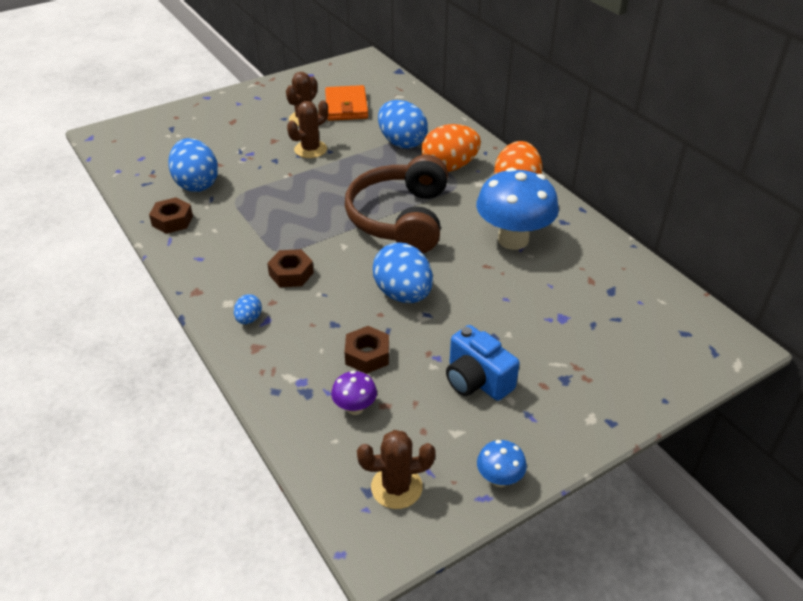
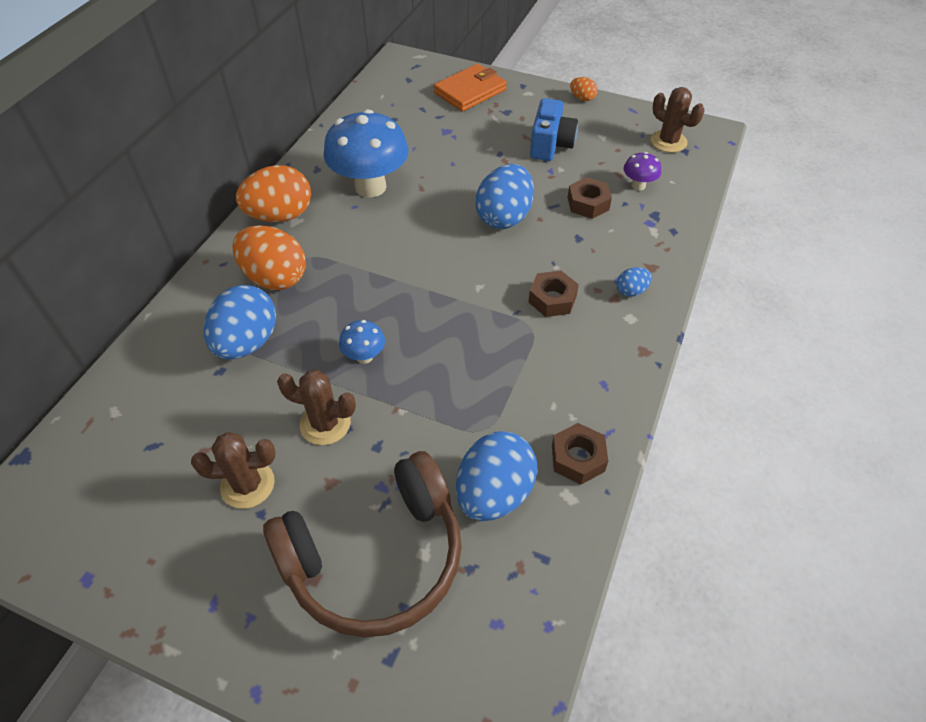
camera: 125 degrees left, 10 degrees up
(346, 106) = (180, 455): orange wallet -> orange wallet (470, 91)
(401, 218) = (401, 269): brown headphones -> brown headphones (375, 557)
(499, 479) = (613, 109): blue mushroom -> blue mushroom (364, 356)
(544, 462) = (582, 98): none -> orange egg

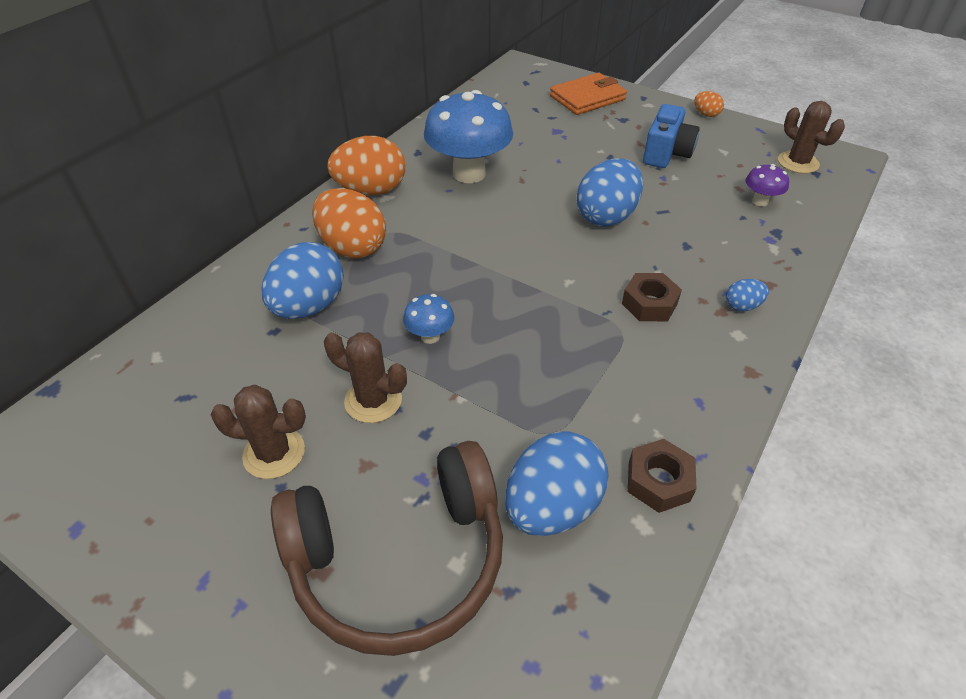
camera: 10 degrees right, 5 degrees down
(588, 203) = (701, 213): brown nut -> none

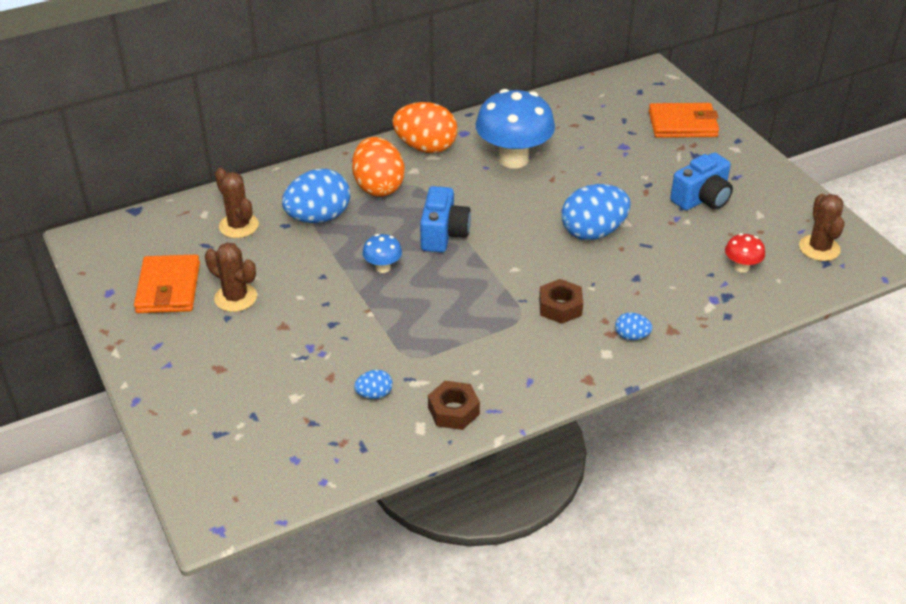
camera: 30 degrees right, 5 degrees down
(167, 481) = (168, 288): none -> orange wallet
(373, 400) = (315, 292): brown cactus -> brown cactus (238, 226)
(399, 558) = (265, 380): brown headphones -> none
(465, 272) = (443, 234): none -> blue camera
(552, 506) = (374, 394): blue egg -> blue egg, size x0.47
(706, 114) = (781, 175): orange egg -> none
(760, 201) = (741, 267): purple mushroom -> red mushroom

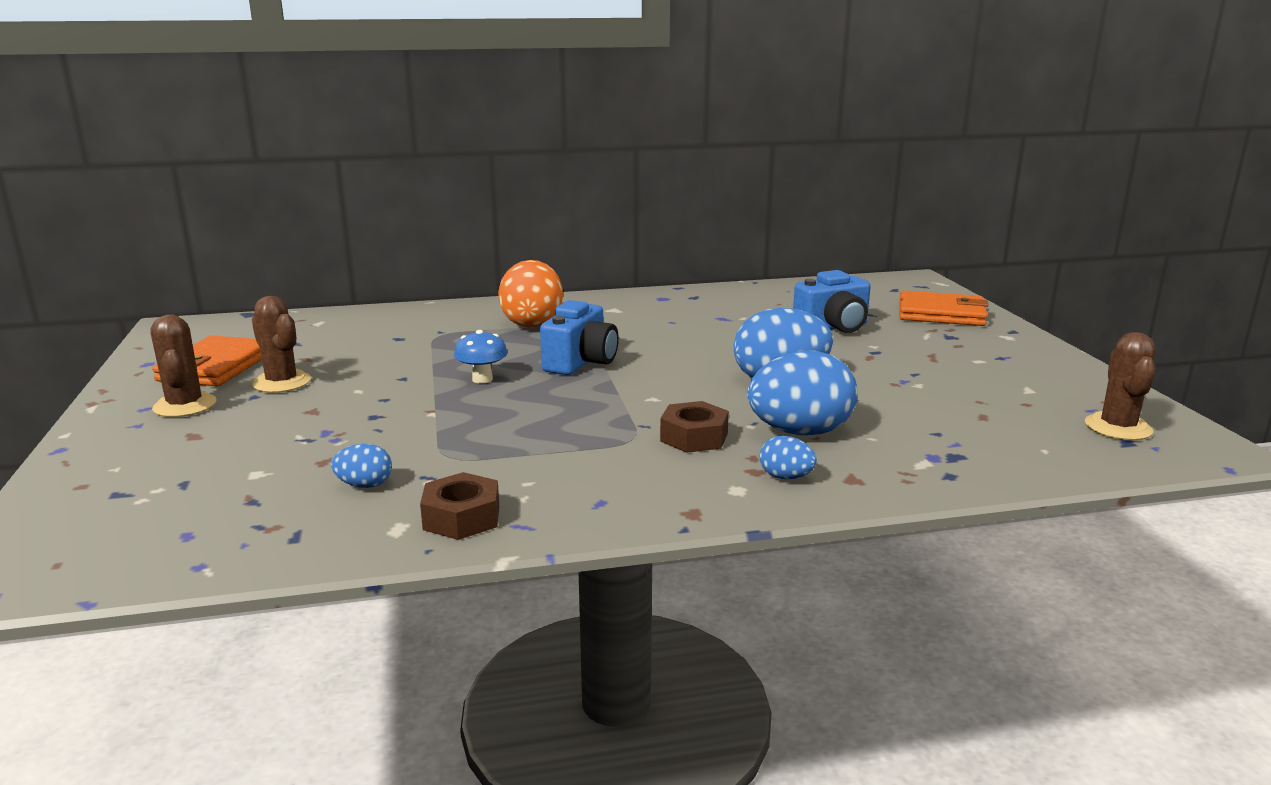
camera: 15 degrees right, 20 degrees down
(238, 226) = (346, 333): brown cactus -> brown cactus (185, 406)
(318, 217) = (442, 337): blue egg -> blue egg (800, 432)
(426, 147) = (610, 303): orange egg -> none
(513, 159) = (710, 319): blue mushroom -> none
(702, 199) = (946, 369): blue camera -> blue camera (833, 327)
(741, 267) = (987, 432): red mushroom -> none

